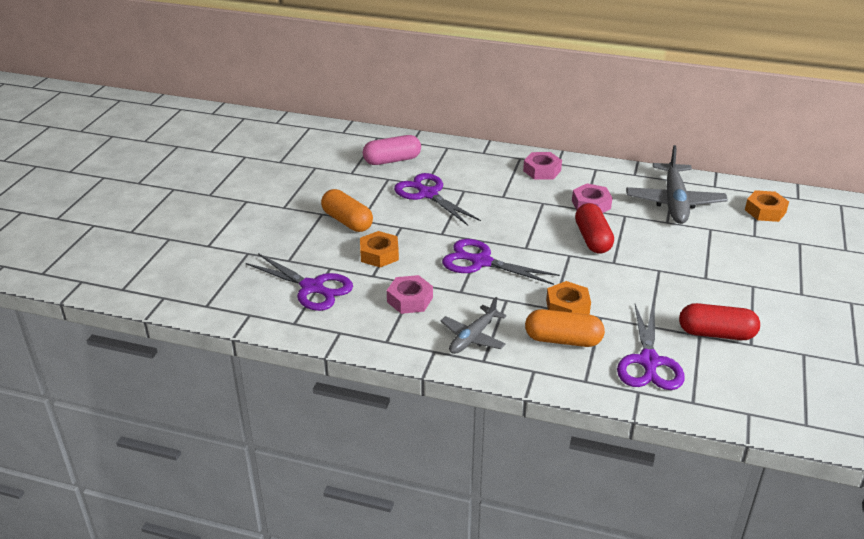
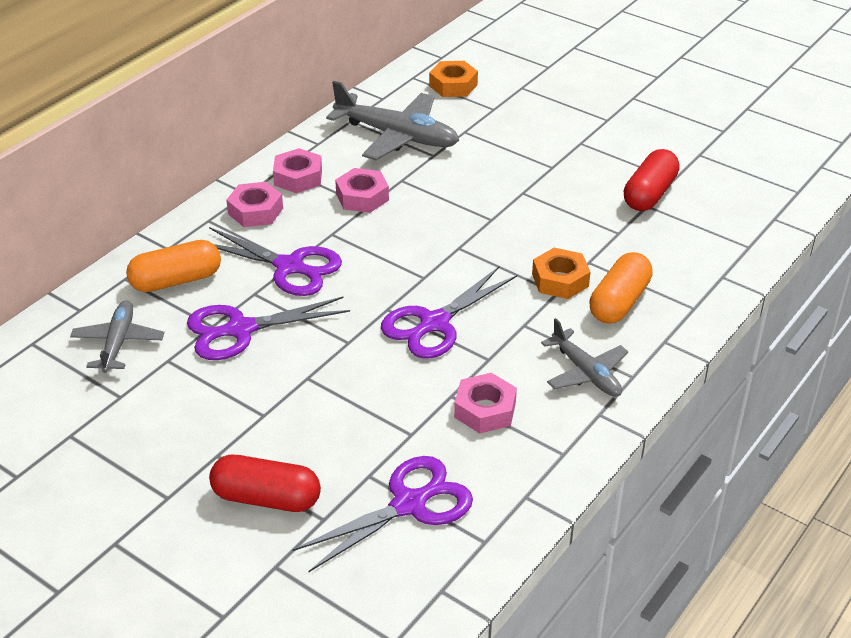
camera: 70 degrees left, 5 degrees up
(347, 221) = (258, 430): orange capsule -> orange capsule (176, 280)
(379, 254) = (364, 415): orange nut -> none
(392, 160) = (118, 343): pink capsule -> grey plane
(590, 176) = (298, 177): none -> pink nut
(592, 239) = (436, 219): red capsule -> red capsule (266, 498)
(648, 362) = (678, 253): purple scissors -> purple scissors (289, 267)

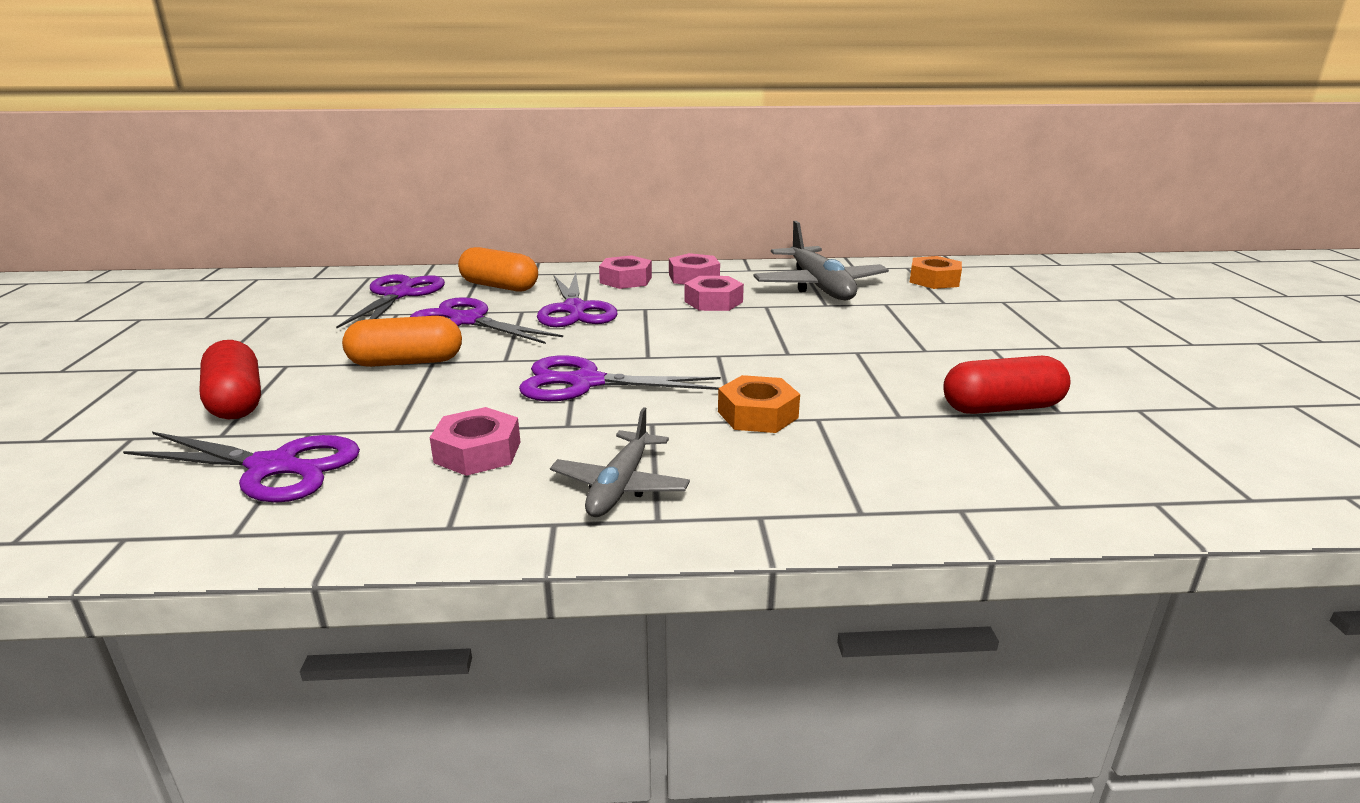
camera: 50 degrees right, 15 degrees down
(118, 343) = (399, 295): grey plane -> purple scissors
(619, 302) = (781, 459): orange capsule -> orange capsule (406, 362)

